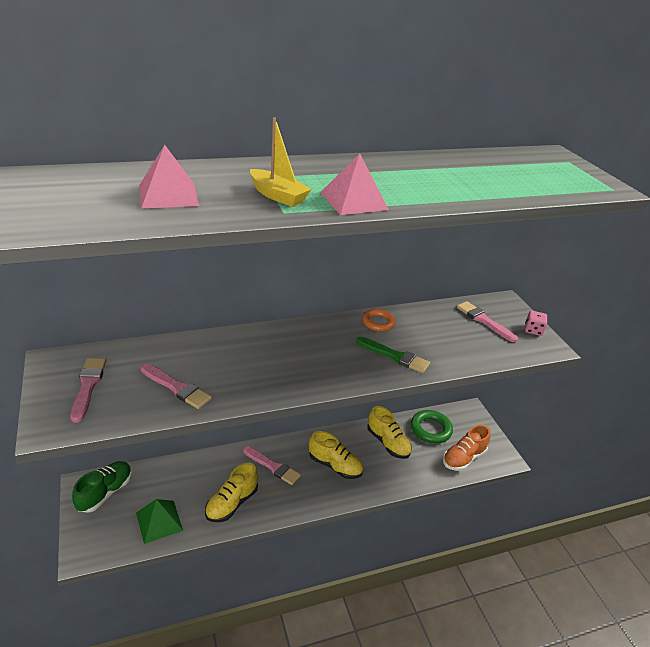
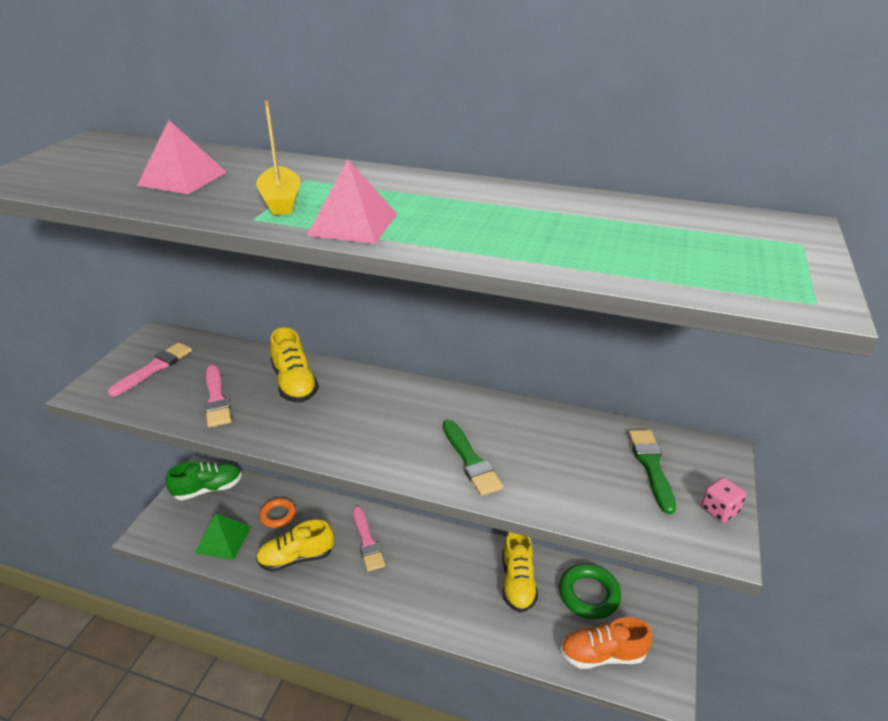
camera: 40 degrees right, 0 degrees up
(335, 465) = (432, 575): yellow shoe -> yellow shoe (295, 383)
(378, 323) = (497, 413): orange ring -> orange ring (278, 515)
(484, 321) = (651, 466): pink brush -> green brush

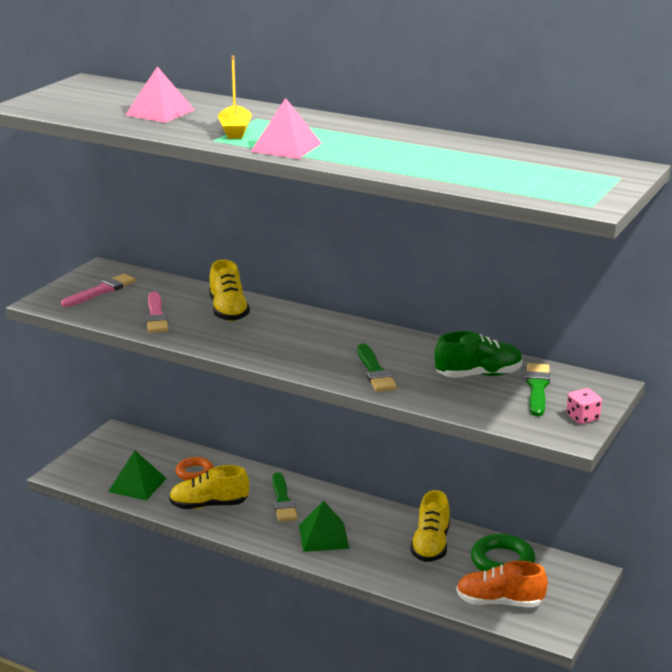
camera: 10 degrees right, 10 degrees down
(208, 489) = (125, 446): green shoe -> green shoe (478, 375)
(367, 542) = (283, 501): pink brush -> green brush
(414, 585) = (323, 536): none -> green pyramid

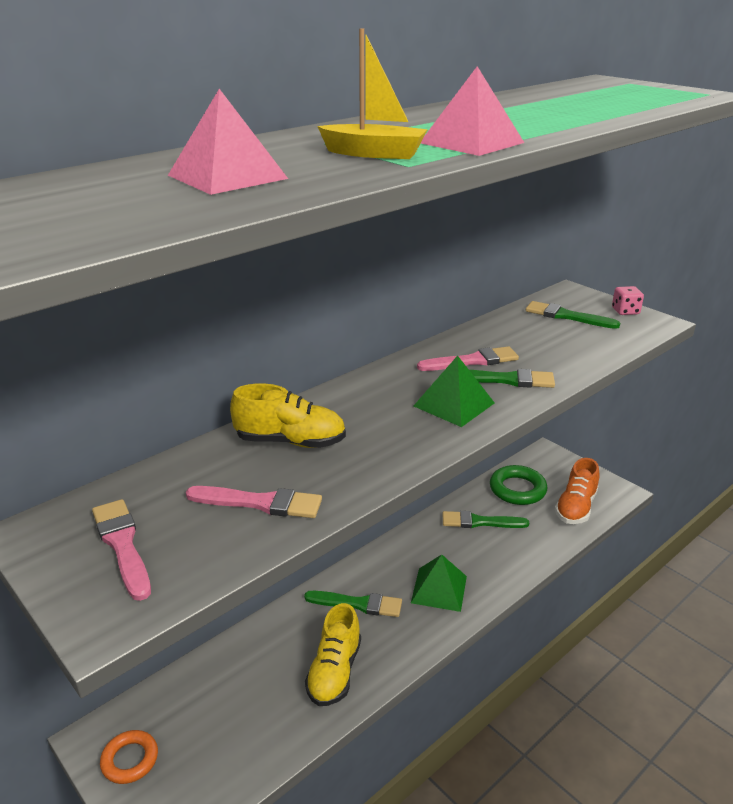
camera: 70 degrees left, 5 degrees up
(137, 485) = (247, 739): green pyramid -> green pyramid (454, 404)
(194, 472) = (254, 670): orange ring -> orange ring (130, 760)
(398, 355) = (472, 361): none -> pink brush
(431, 545) = (480, 522): yellow shoe -> green brush
(478, 375) = (532, 334): green shoe -> none

